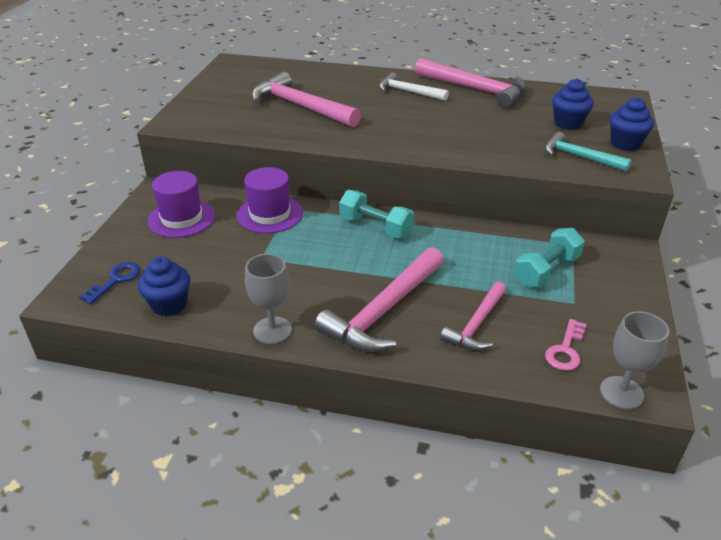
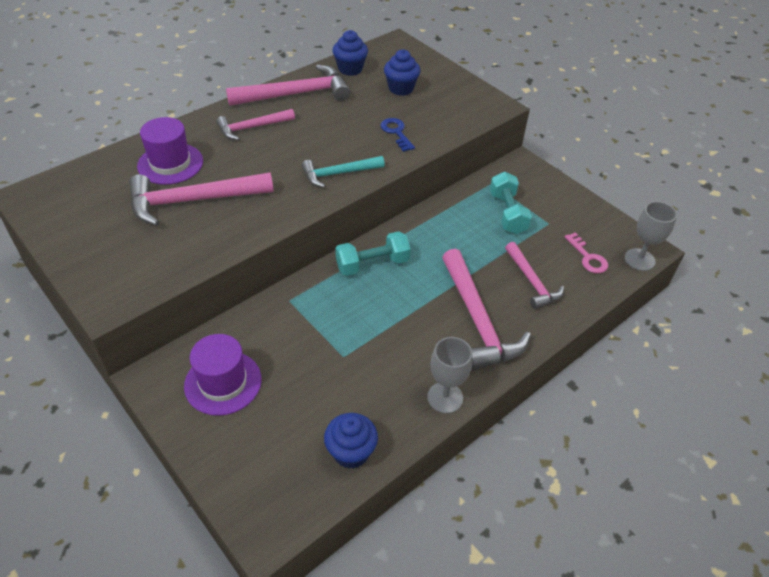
camera: 55 degrees left, 10 degrees up
(115, 280) = (275, 479): blue key -> blue key (396, 133)
(270, 214) = (285, 317): purple hat -> purple hat (170, 164)
(408, 92) = (252, 127): white hammer -> pink hammer
(579, 156) = (449, 113): turquoise hammer -> turquoise hammer (338, 174)
(625, 144) = (455, 85): blue cupcake -> blue cupcake (350, 69)

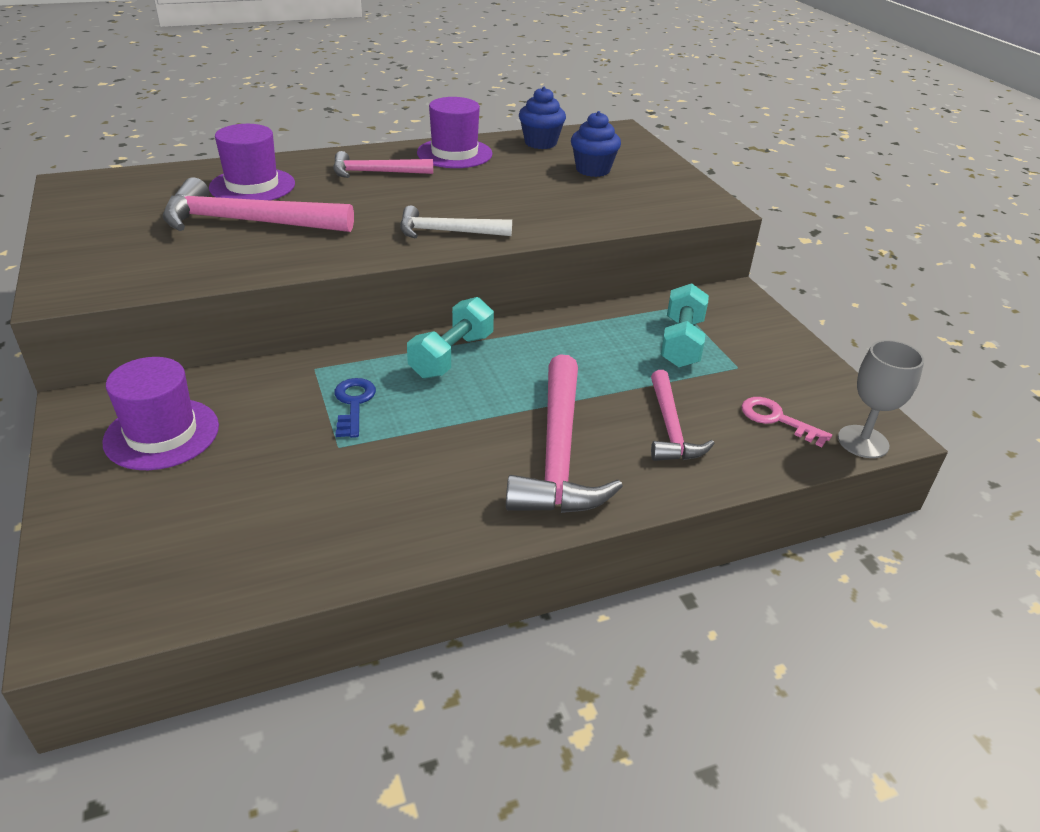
camera: 20 degrees right, 10 degrees down
(296, 94) = (454, 153): pink hammer -> purple hat
(338, 174) = (447, 232): turquoise hammer -> white hammer
(351, 452) = (262, 562): blue cupcake -> none
(372, 264) = (452, 356): turquoise dumbbell -> turquoise dumbbell turned 60 degrees counterclockwise
(396, 133) = (555, 208): blue key -> blue key (353, 404)
(445, 397) = (446, 534): grey goblet -> none
(587, 257) = (777, 419): pink key -> pink key turned 135 degrees clockwise

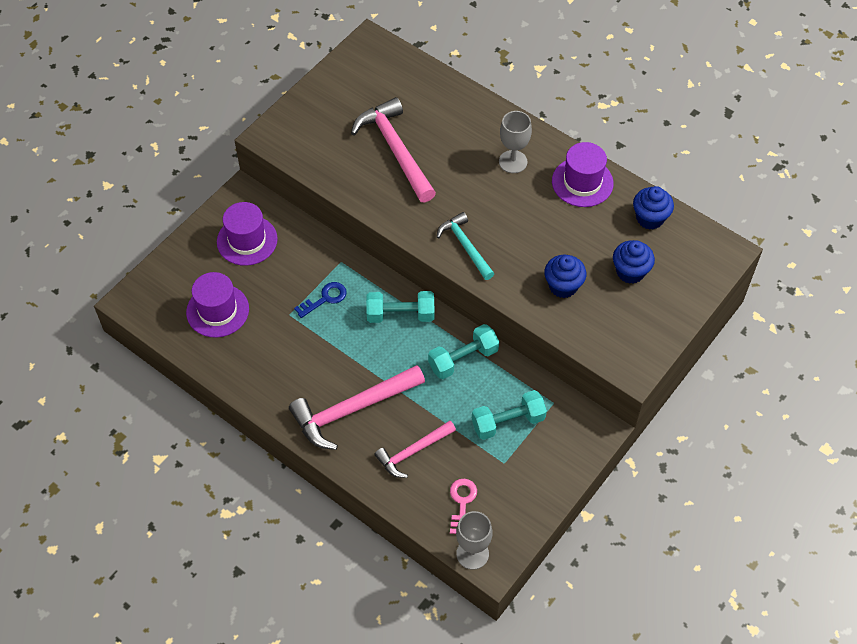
camera: 60 degrees right, 20 degrees up
(252, 186) = (439, 118): purple hat -> purple hat (217, 310)
(376, 172) = (513, 162): pink hammer -> grey goblet
(447, 232) = (465, 246): white hammer -> turquoise hammer
(564, 338) = (463, 359): none -> turquoise dumbbell
(571, 203) = (563, 286): none -> blue cupcake

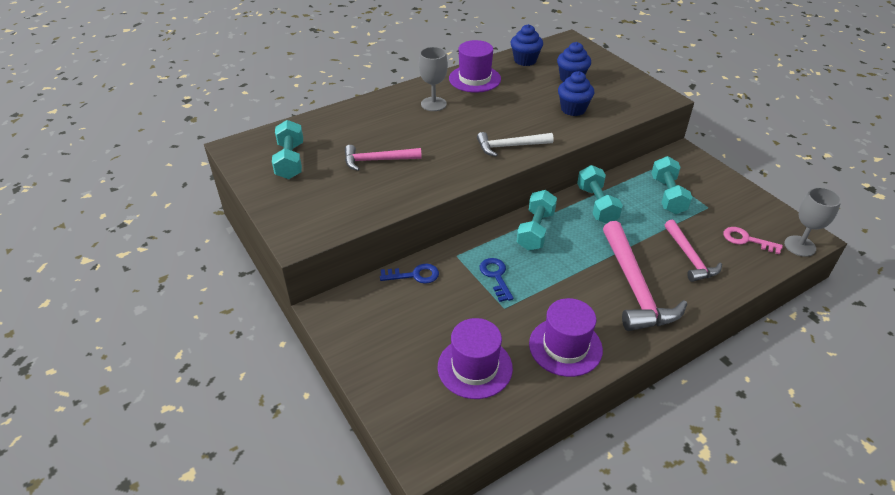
camera: 70 degrees left, 15 degrees down
(247, 240) = (392, 320): purple hat -> purple hat (565, 347)
(304, 238) = (414, 275): none -> blue key
(367, 88) = (290, 161): none -> turquoise dumbbell
(396, 150) = (377, 160): pink hammer -> pink hammer, size x0.61
(465, 246) = (510, 146): turquoise hammer -> white hammer

